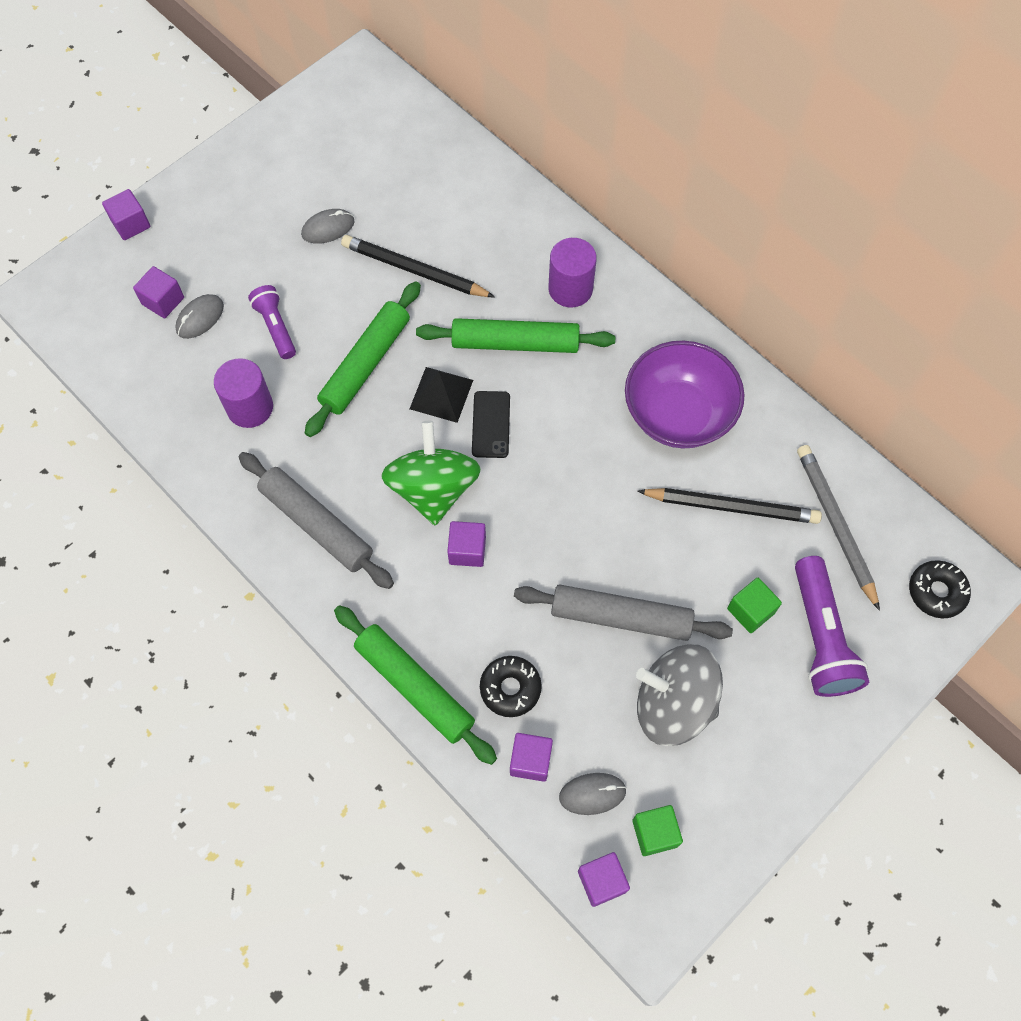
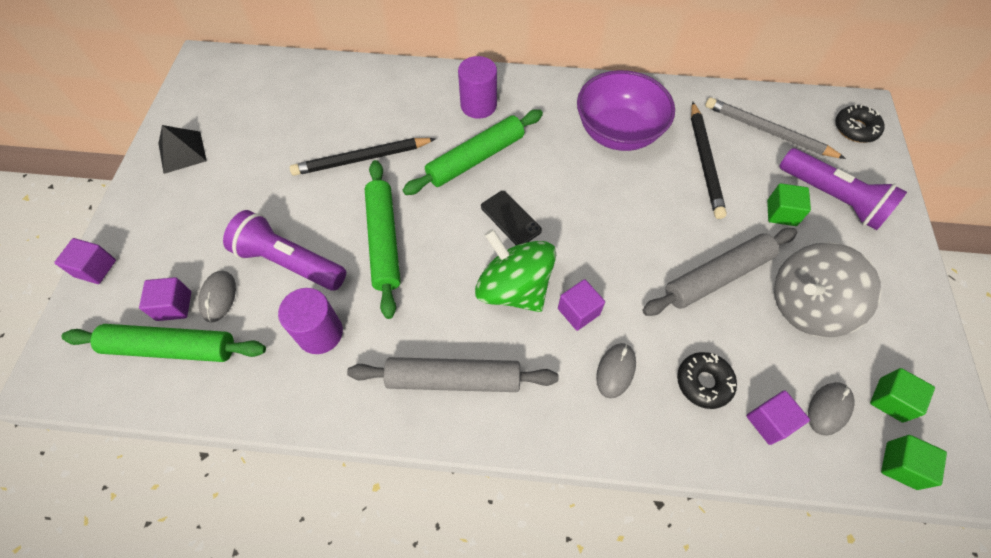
camera: 40 degrees left, 5 degrees down
(276, 327) = (290, 262): purple flashlight -> purple flashlight, size x1.64
(328, 228) = (271, 172): grey mouse -> grey mouse (615, 371)
(415, 687) = (642, 439): green rolling pin -> green rolling pin (171, 348)
(441, 394) = (458, 223): black pyramid -> black pyramid (182, 152)
(602, 881) = (901, 465): purple cube -> green cube
(732, 507) = (705, 162): black pencil -> black pencil turned 120 degrees clockwise

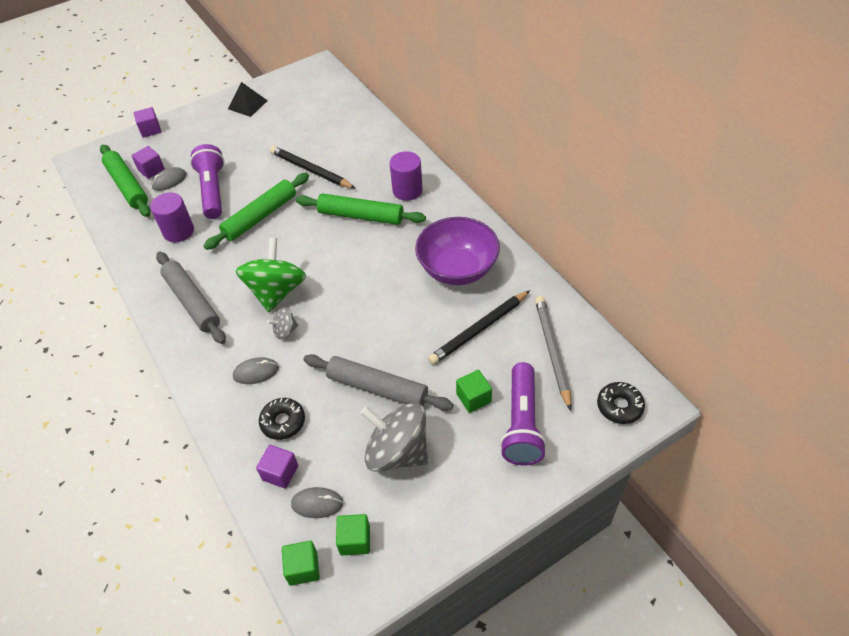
camera: 55 degrees right, 10 degrees down
(510, 218) = (328, 259): black phone -> none
(578, 311) = (285, 331): purple cube -> grey spinning top

